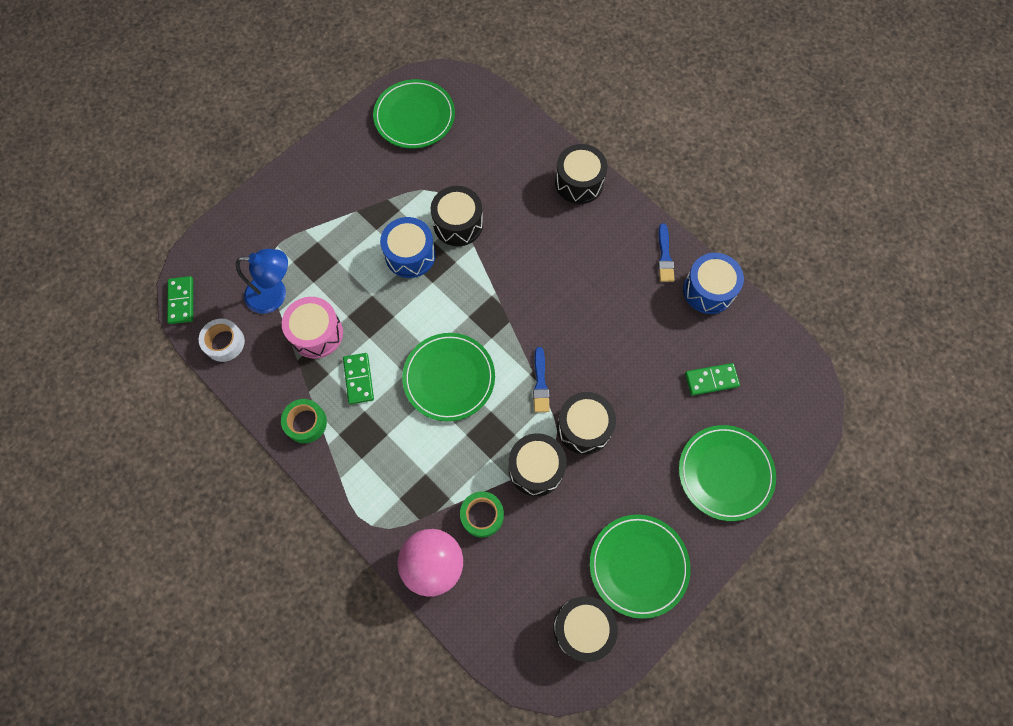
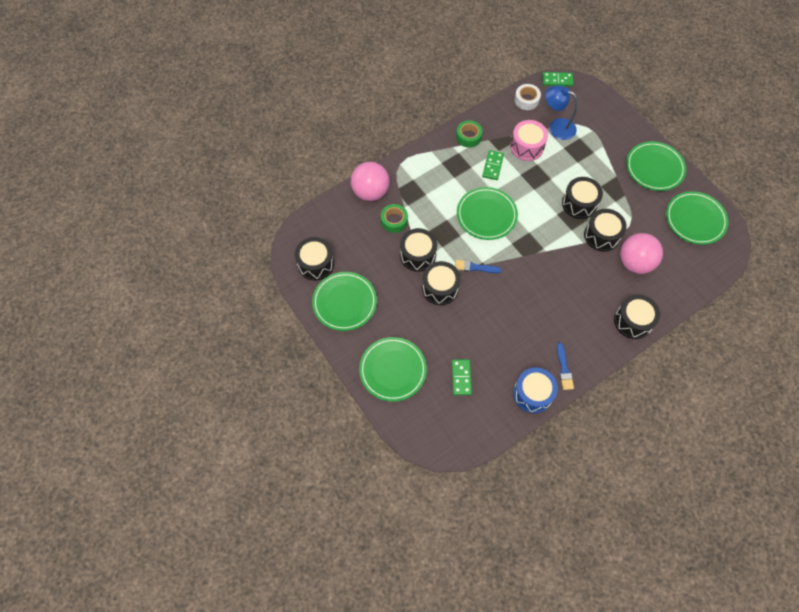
camera: 100 degrees right, 5 degrees down
(275, 295) = (556, 127): blue lamp -> blue lamp turned 105 degrees clockwise
(336, 164) = (654, 168): none -> green plate
(359, 379) = (493, 166): green domino -> green domino turned 75 degrees counterclockwise
(410, 255) = (579, 203): blue drum -> black drum
(493, 183) = (635, 262): none -> pink ball
(664, 256) = (564, 369): blue brush -> blue brush turned 105 degrees counterclockwise

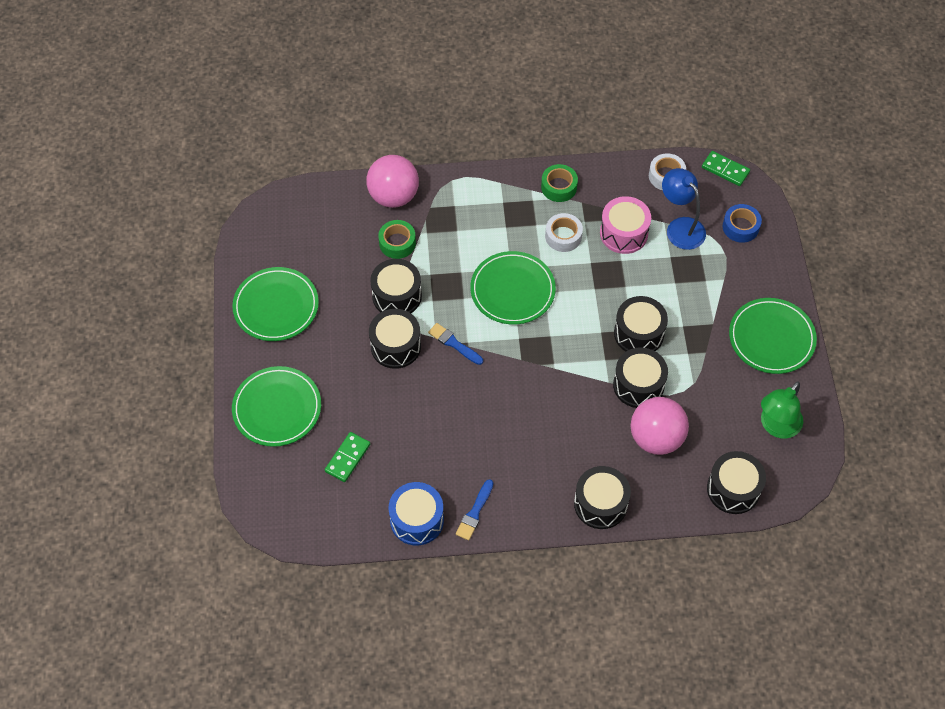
camera: 30 degrees right, 5 degrees down
(316, 264) = (274, 247): black drum -> black drum (733, 489)
(493, 166) = (563, 236): green domino -> white tape
(590, 110) = (740, 227): none -> blue tape
(695, 219) = (776, 427): green plate -> green lamp

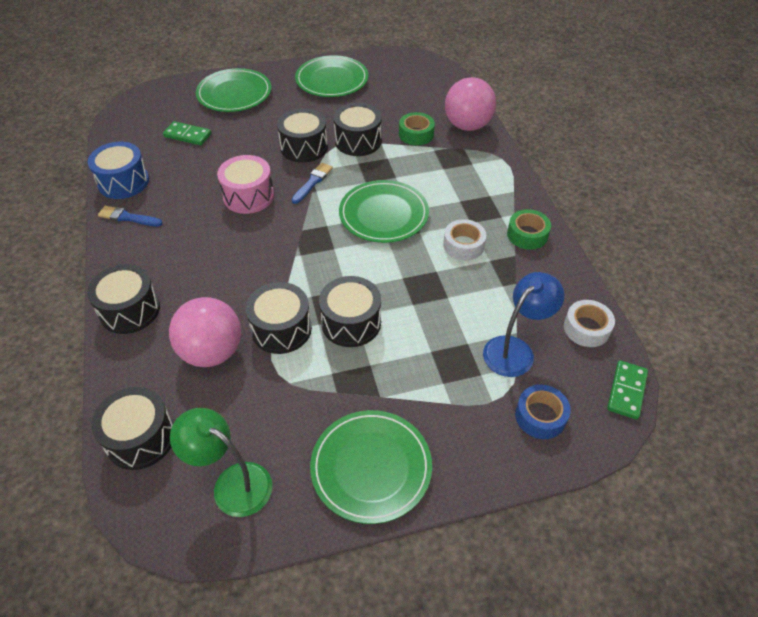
camera: 80 degrees right, 10 degrees down
(623, 233) = (486, 296): pink drum -> pink drum (248, 196)

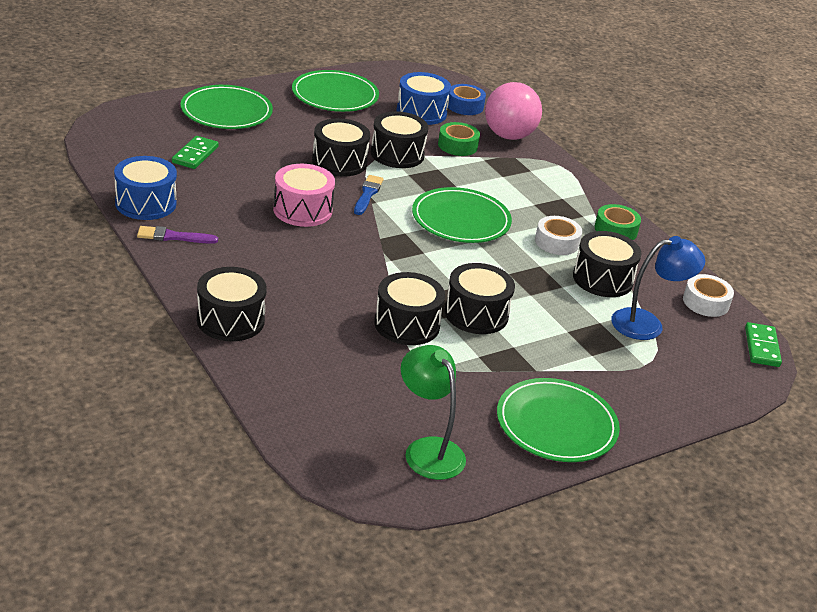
camera: 20 degrees left, 15 degrees down
(128, 217) = (173, 237): blue brush -> purple brush
(140, 438) = (311, 424): black drum -> black drum (602, 279)
(188, 135) = (195, 155): green domino -> green domino turned 75 degrees counterclockwise
(212, 352) = (344, 349): pink ball -> none
(232, 483) = (428, 450): green lamp -> green lamp turned 45 degrees clockwise
(399, 98) = (421, 112): none -> blue drum
(515, 349) = (647, 324): blue lamp -> blue lamp turned 45 degrees clockwise
(540, 416) = (693, 372): blue tape -> blue tape (464, 106)

